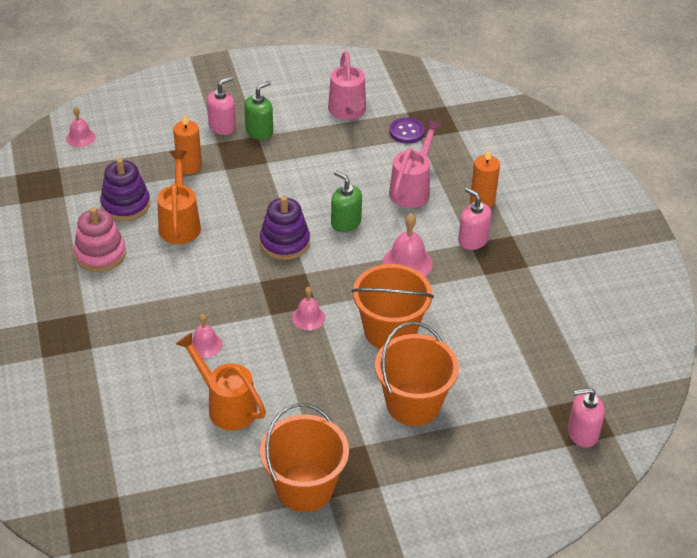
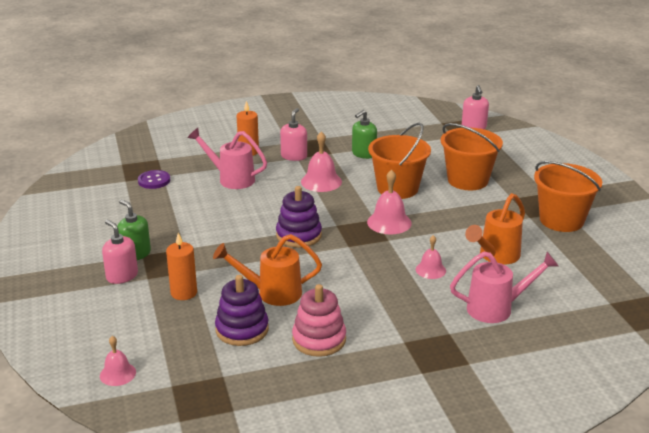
camera: 90 degrees left, 15 degrees down
(308, 317) = (389, 222): pink bell -> pink bell, size x1.57
(345, 223) = (273, 207): green soap dispenser -> green soap dispenser (363, 154)
(348, 112) = (118, 208): pink watering can -> pink watering can (497, 308)
(473, 240) = (294, 156): pink soap dispenser -> pink soap dispenser turned 150 degrees clockwise

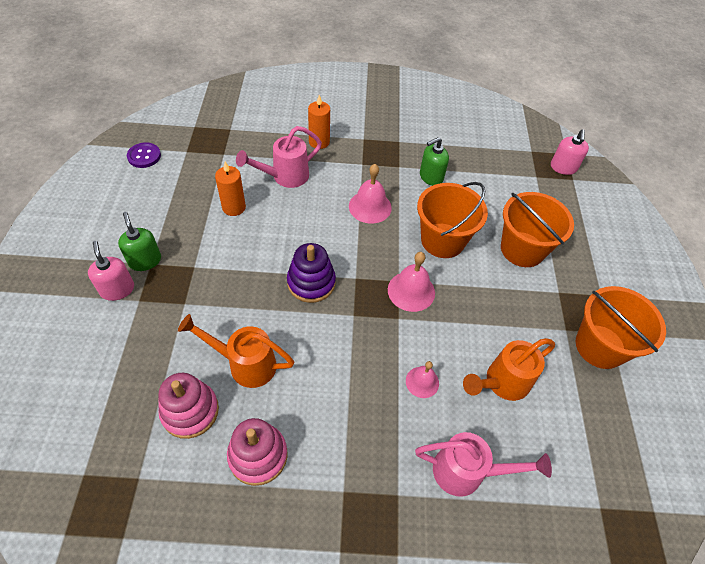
camera: 15 degrees right, 25 degrees up
(117, 374) = (43, 437): pink bell -> none
(154, 181) = (212, 159): purple button -> purple button (144, 156)
(184, 293) = (161, 334): orange candle -> orange candle (234, 207)
(231, 179) = (284, 177): pink watering can -> pink watering can turned 75 degrees counterclockwise
(242, 329) = (190, 411): purple stacking toy -> pink stacking toy
(294, 156) = (360, 161): pink soap dispenser -> none

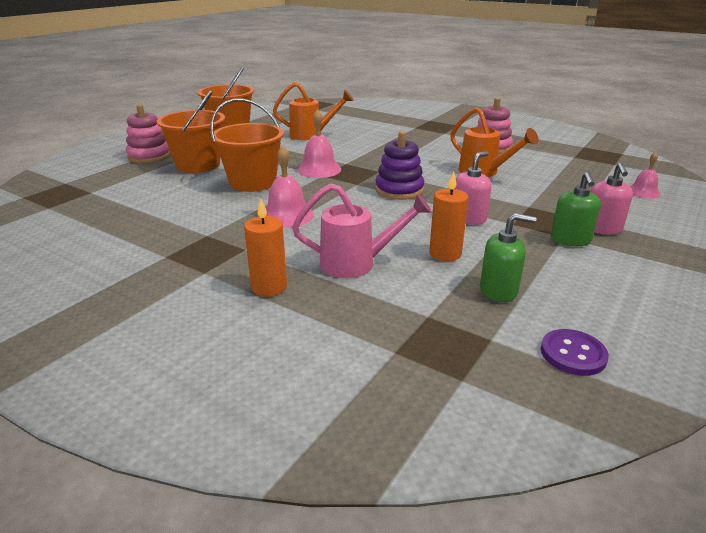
camera: 145 degrees left, 25 degrees down
(190, 411) = (534, 166): pink stacking toy -> pink stacking toy (149, 156)
(422, 382) = (361, 144): pink bell -> pink bell (643, 192)
(431, 177) = (188, 218): green soap dispenser -> green soap dispenser (499, 290)
(467, 472) = (369, 124): pink watering can -> none
(563, 168) = (53, 190): pink soap dispenser -> pink soap dispenser (468, 218)

